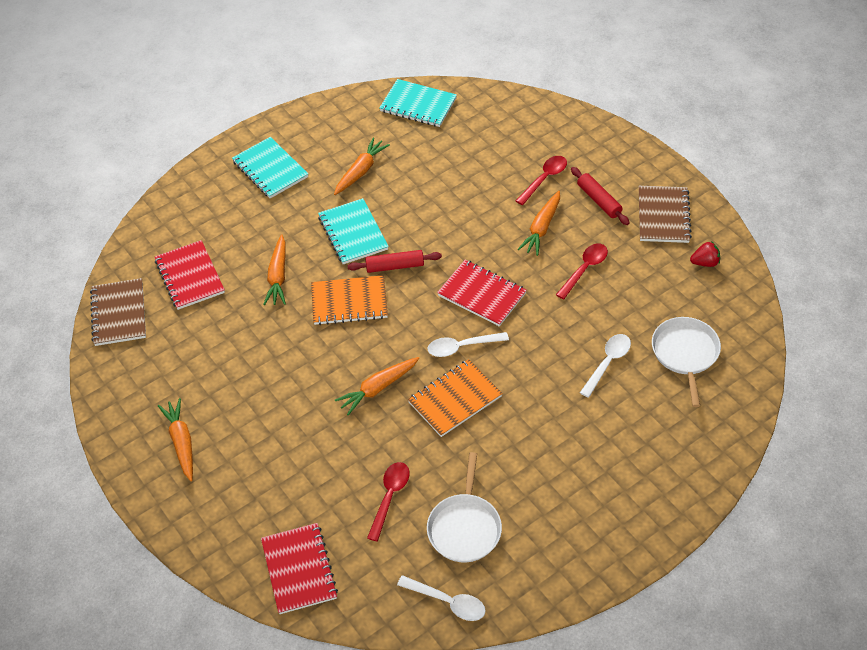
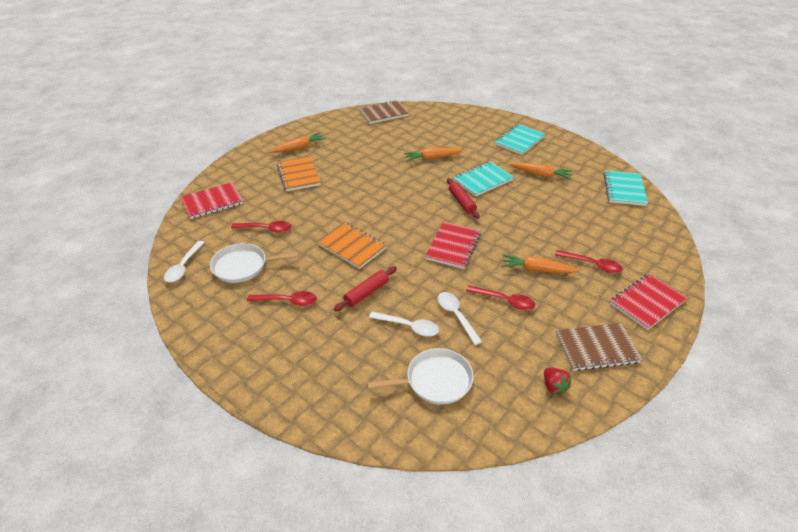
camera: 75 degrees right, 10 degrees down
(189, 276) = (419, 129): red notebook -> red notebook (647, 302)
(349, 302) = (422, 188): orange notebook -> orange notebook (298, 175)
(378, 388) = (353, 211): orange carrot -> none
(462, 347) = (400, 243): white spoon -> white spoon (456, 316)
(543, 479) = (287, 301): none -> red spoon
(599, 200) = (588, 301): red rolling pin -> red rolling pin (366, 293)

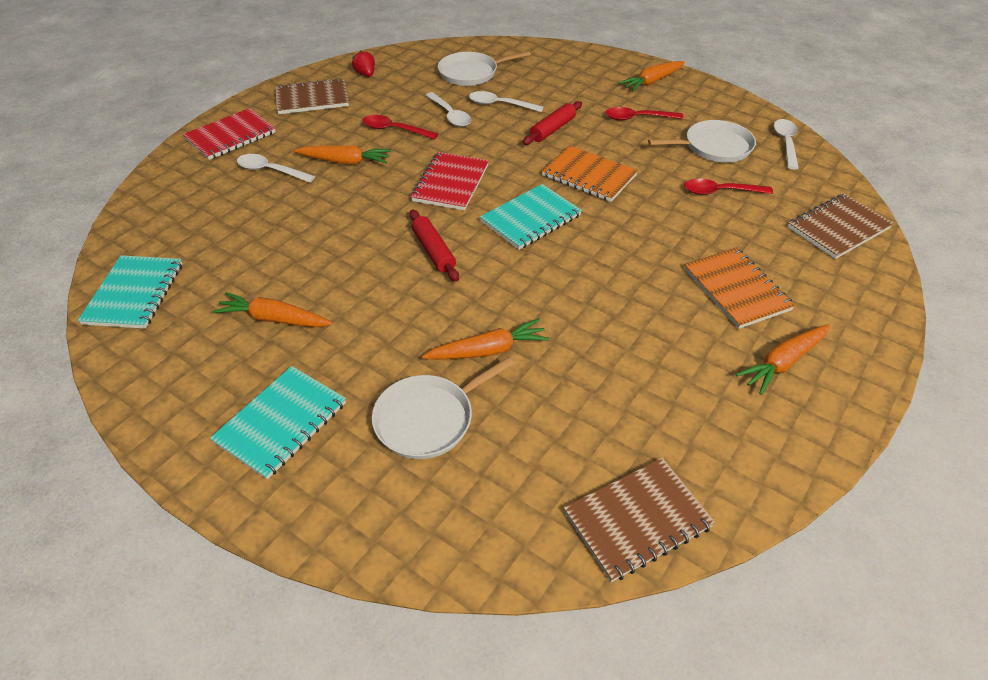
camera: 175 degrees right, 5 degrees up
(212, 202) = (838, 228): red notebook -> brown notebook
(246, 351) = (652, 82): none -> orange carrot
(458, 139) = (428, 419): none -> white pan
(482, 180) = (391, 299): turquoise notebook -> turquoise notebook (531, 219)
(592, 264) = (270, 171): red spoon -> white spoon

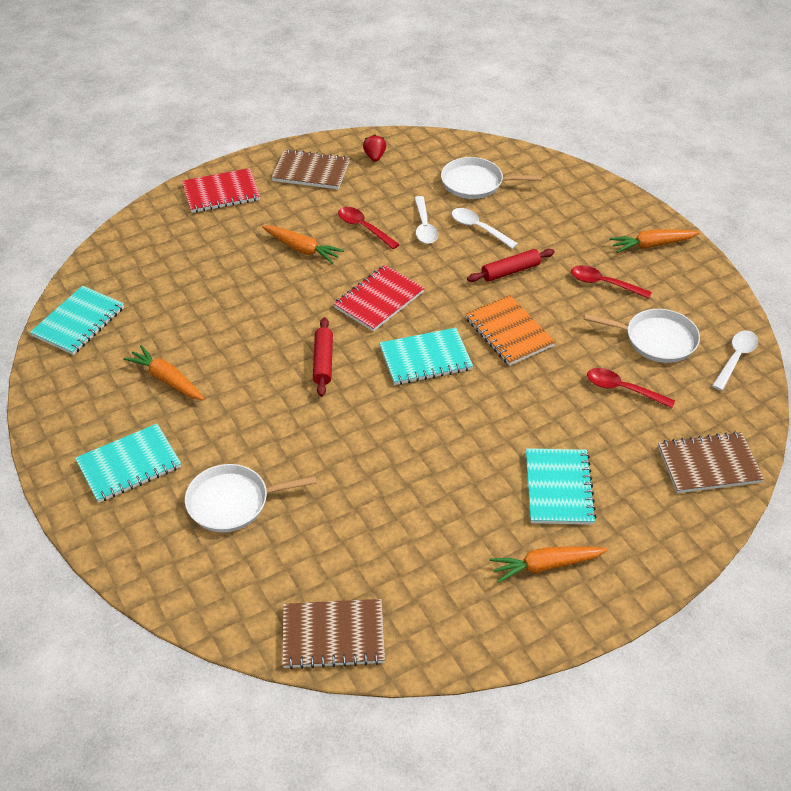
camera: 25 degrees right, 0 degrees up
(270, 171) = (235, 239): white spoon -> none
(488, 350) = (311, 465): orange carrot -> none
(736, 289) = (559, 488): orange notebook -> turquoise notebook

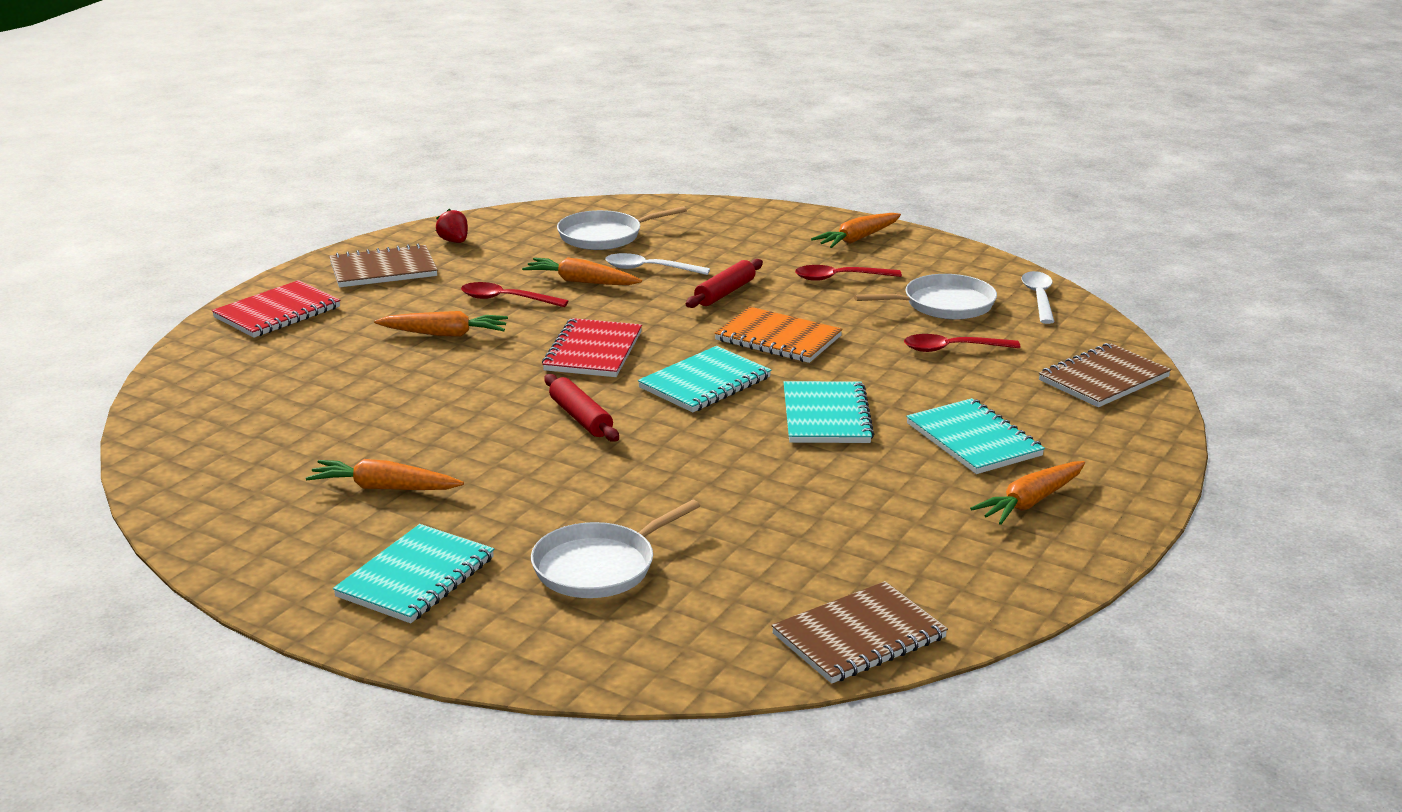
camera: 30 degrees left, 20 degrees down
(79, 322) = (191, 471): turquoise notebook -> turquoise notebook (826, 416)
(424, 226) = (581, 282): white spoon -> orange carrot

